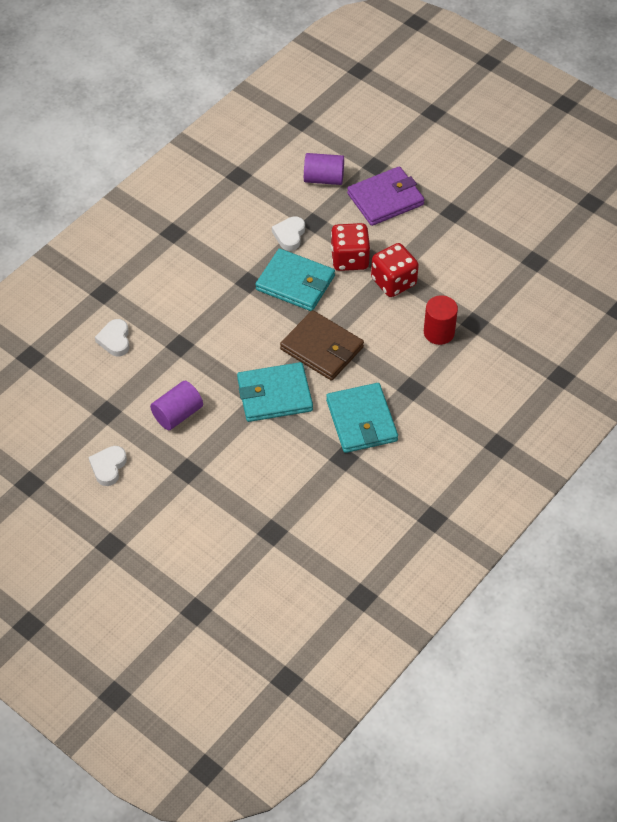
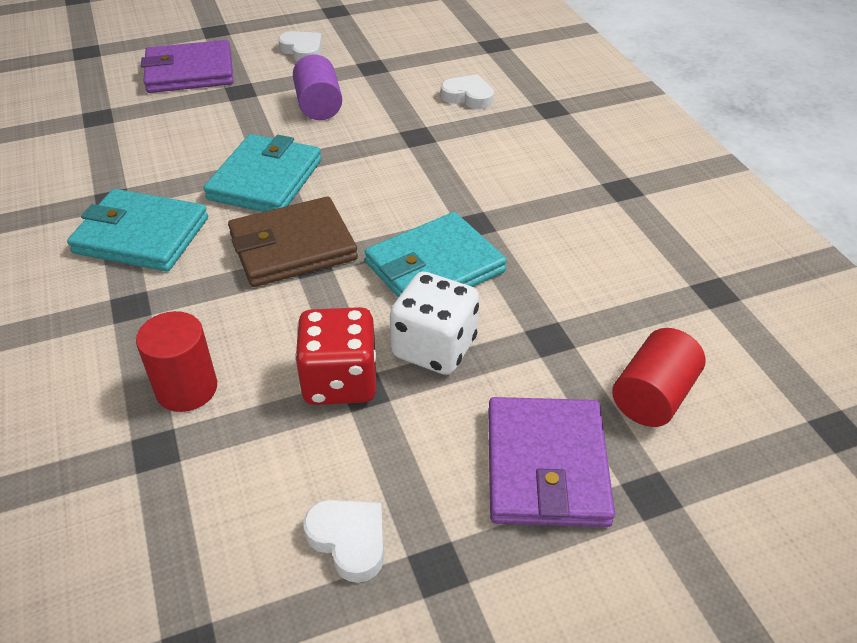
camera: 120 degrees right, 10 degrees down
(182, 518) = (190, 72): none -> purple wallet
(289, 235) = (538, 298): white heart -> white heart (349, 540)
(323, 179) = (653, 396): purple cylinder -> red cylinder
(349, 259) = (434, 348): red dice -> white dice

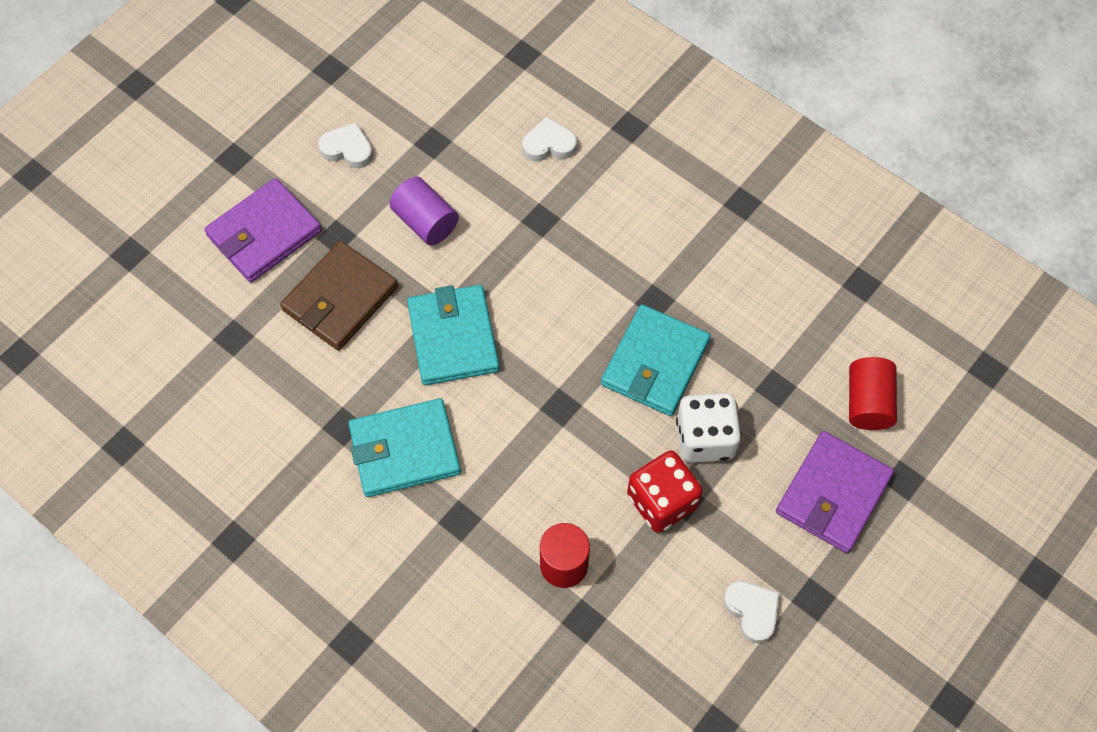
camera: 30 degrees left, 20 degrees up
(293, 247) = (534, 398): brown wallet -> brown wallet (340, 298)
(349, 540) = (752, 611): white heart -> white heart turned 45 degrees clockwise
(546, 466) = (833, 494): purple wallet -> purple wallet turned 60 degrees clockwise

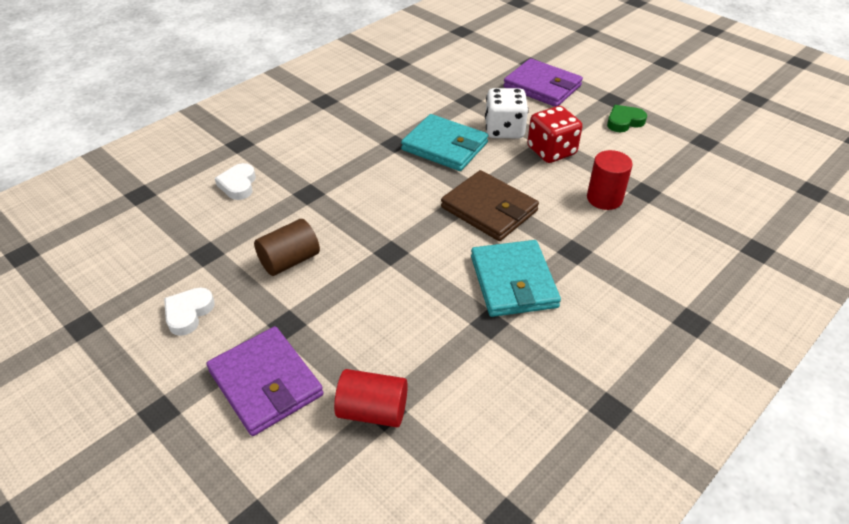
camera: 85 degrees left, 20 degrees down
(340, 298) = (356, 322): brown wallet -> brown wallet (489, 209)
(425, 222) = (289, 261): purple cylinder -> brown cylinder
(453, 337) = (409, 248): turquoise wallet -> none
(752, 611) = (624, 122): white heart -> green heart
(868, 402) = (481, 69): red cylinder -> red cylinder (372, 411)

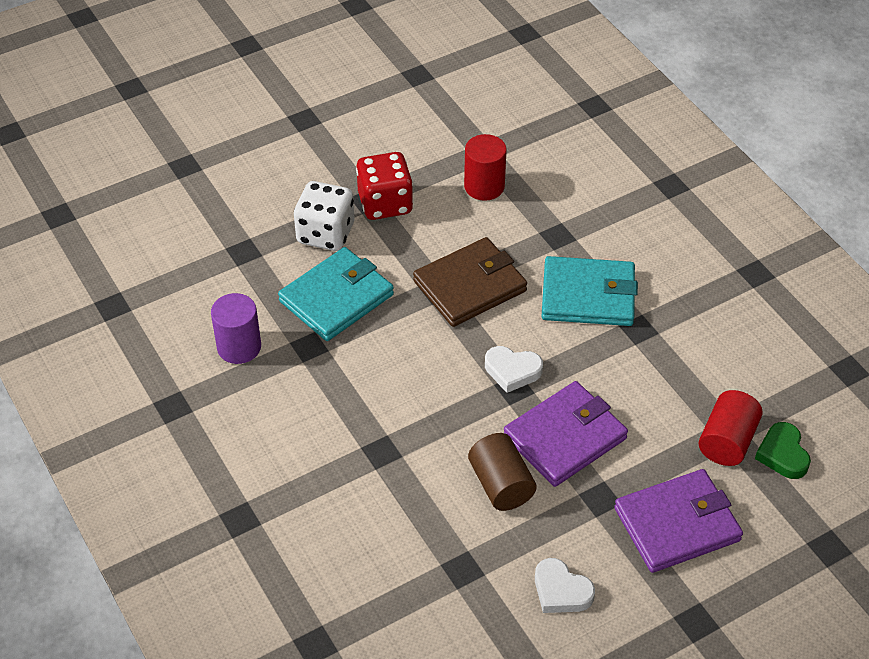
camera: 75 degrees left, 5 degrees up
(238, 185) = (336, 526): white heart -> white heart (512, 371)
(382, 115) = (239, 347): none -> purple cylinder
(542, 86) = (246, 172): purple wallet -> purple wallet (565, 437)
(624, 122) = (354, 124): green heart -> green heart (782, 454)

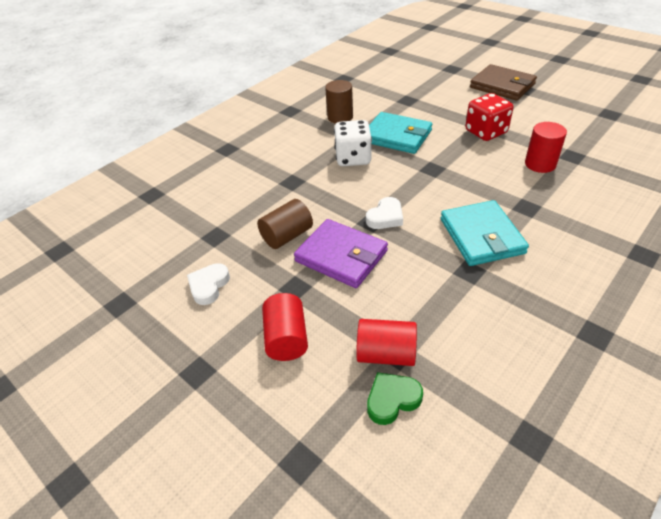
camera: 75 degrees right, 5 degrees down
(239, 347) = (340, 117): purple cylinder -> brown cylinder
(326, 234) = (442, 119): white dice -> white dice (353, 158)
(470, 286) = (446, 181): brown wallet -> brown wallet (502, 86)
(512, 371) = (385, 217): white heart -> white heart turned 135 degrees counterclockwise
(677, 524) = (287, 338): purple wallet -> red cylinder

